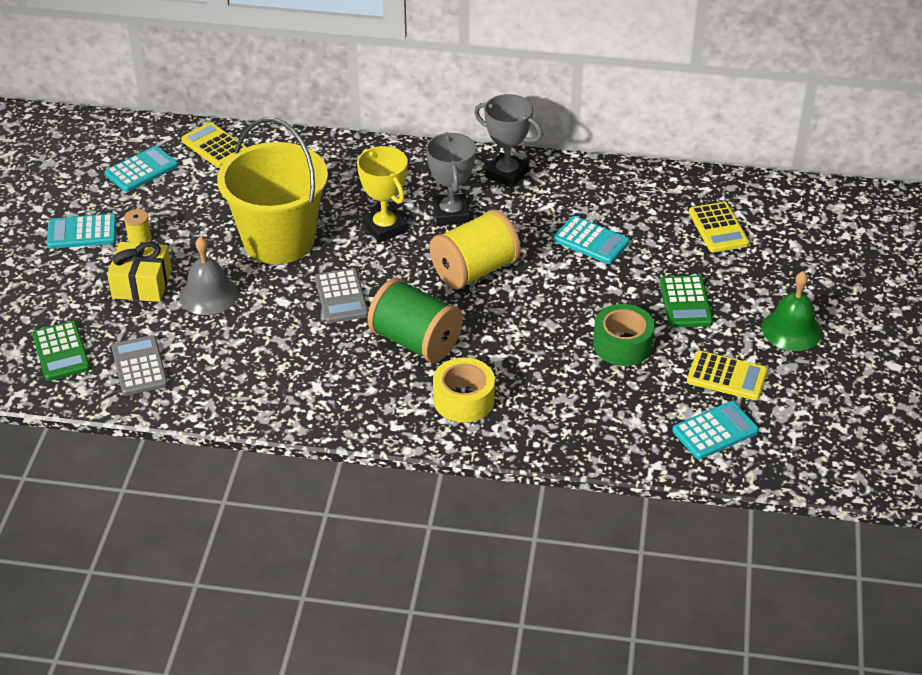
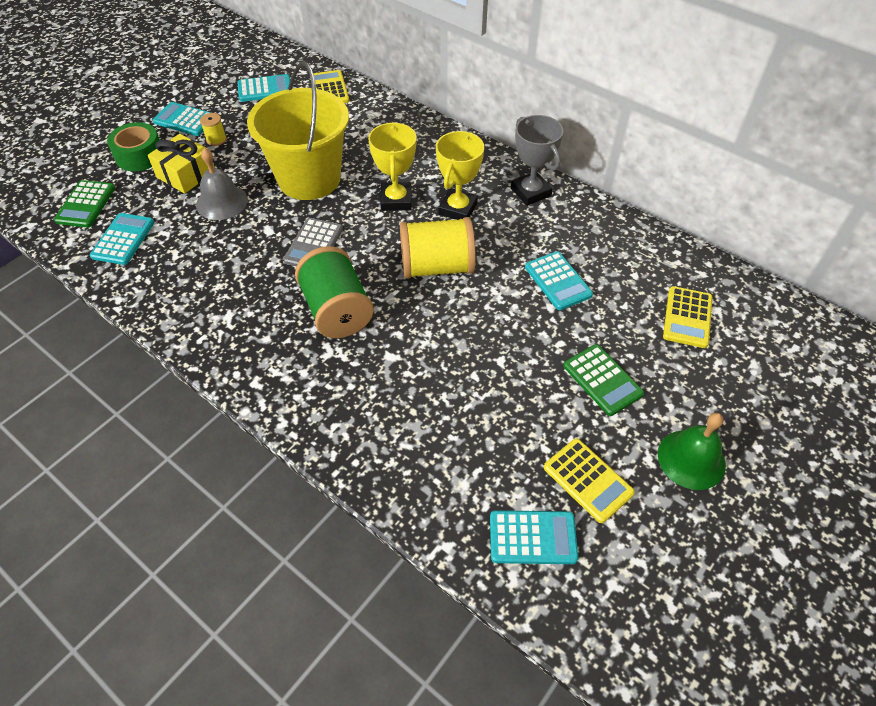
camera: 30 degrees right, 10 degrees up
(139, 366) = (123, 239): grey calculator -> turquoise calculator
(451, 214) = (458, 209): grey trophy -> yellow trophy
(463, 400) = (330, 385): yellow tape -> none
(622, 345) = (510, 396): green tape -> green tape (139, 156)
(685, 302) = (602, 380): green calculator -> green calculator turned 60 degrees counterclockwise

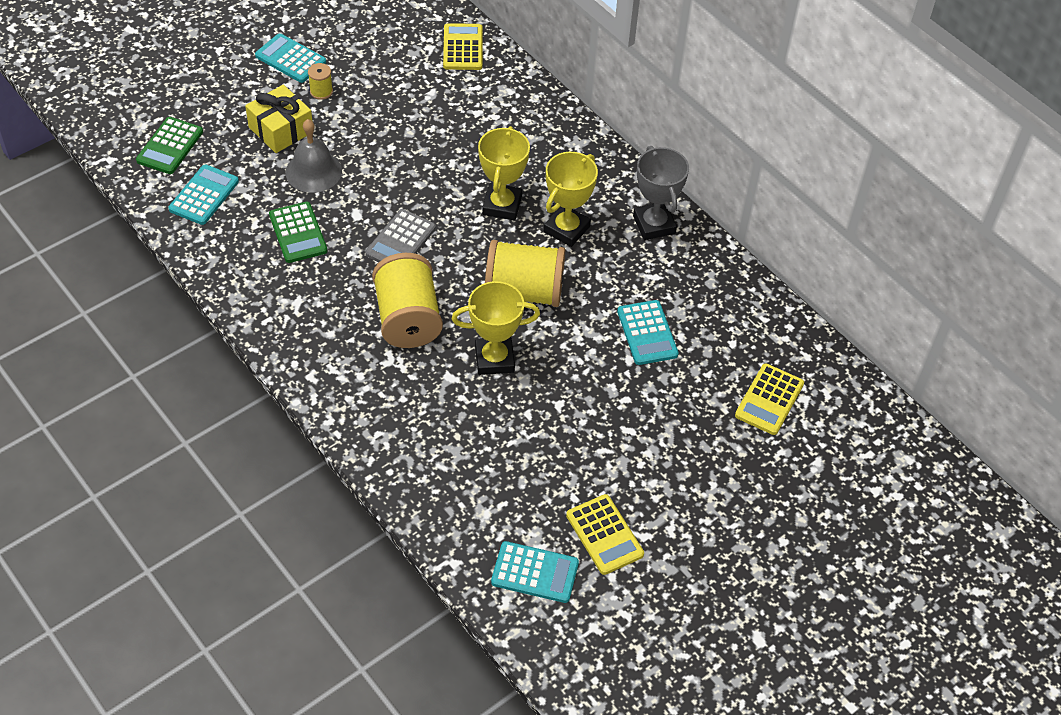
camera: 10 degrees right, 0 degrees up
(139, 156) = (234, 96): green tape -> none
(265, 89) = (388, 33): turquoise calculator -> none
(309, 179) = (413, 161): yellow bucket -> none
(337, 310) = (408, 318): green spool -> yellow spool
(428, 331) = (494, 359): none -> yellow trophy
(602, 380) = (655, 445): green calculator -> green calculator (298, 233)
(691, 459) = (712, 537): green bell -> none

